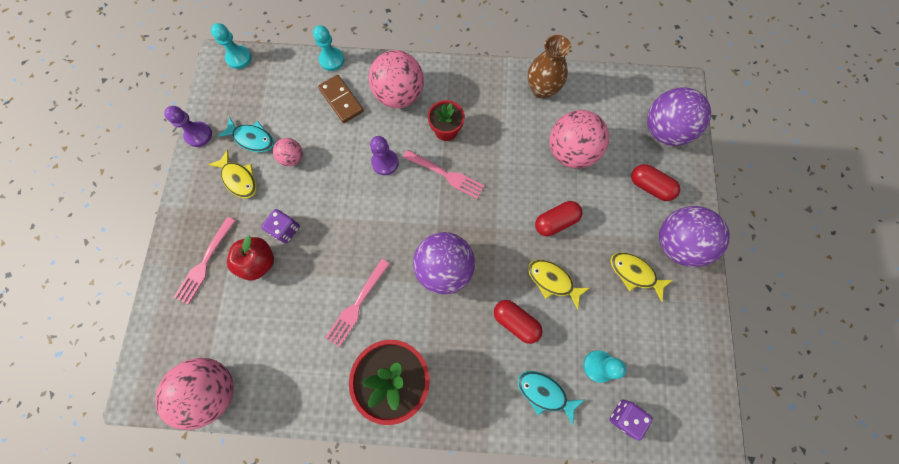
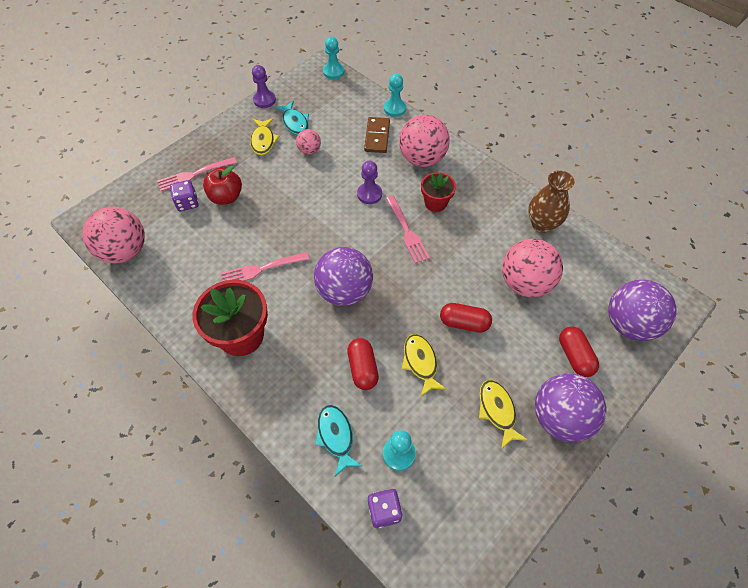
camera: 40 degrees right, 15 degrees down
(285, 229) = (262, 190): purple dice -> purple dice (187, 203)

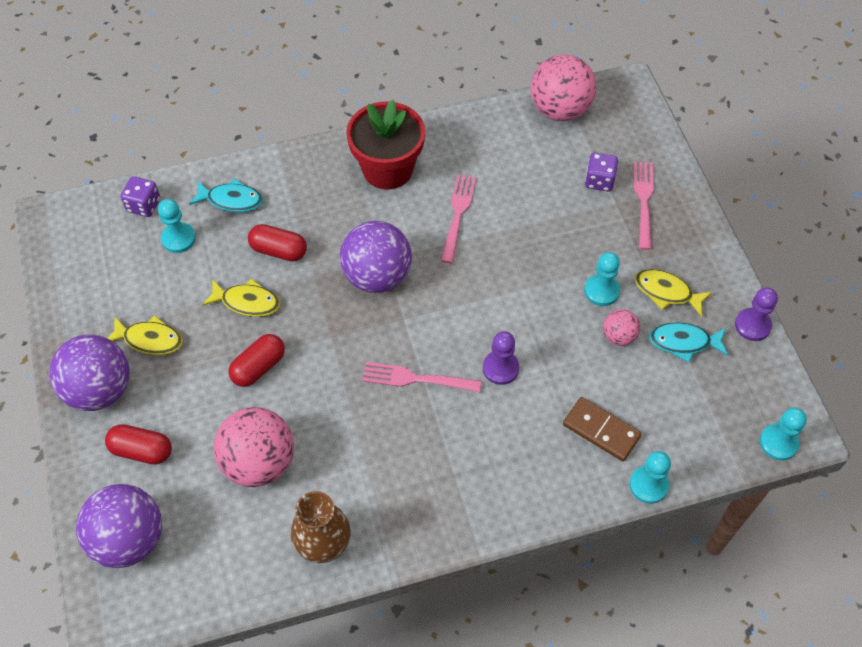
camera: 120 degrees right, 0 degrees up
(226, 197) = (586, 219): red apple -> none
(281, 169) = (601, 291): none -> turquoise pawn
(422, 159) = (525, 464): pink ball -> none
(435, 203) = (439, 436): red flower pot -> none

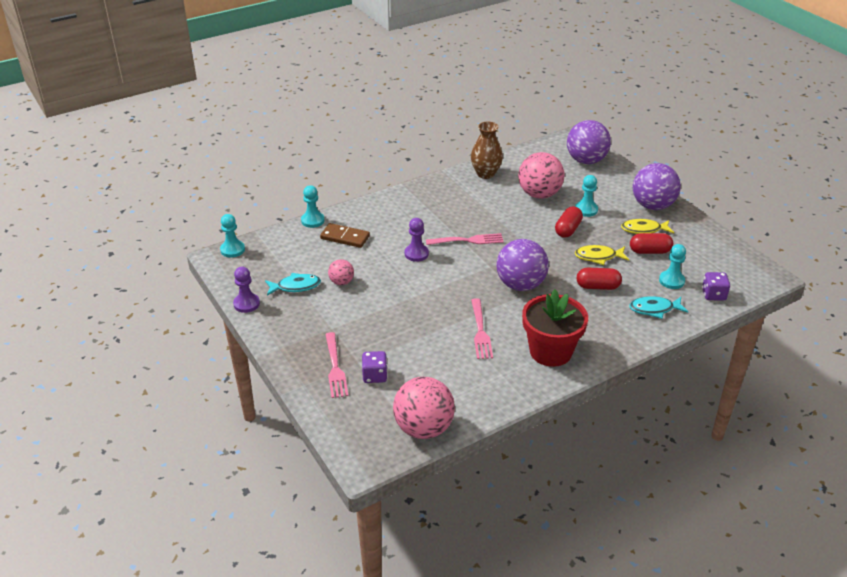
camera: 165 degrees right, 20 degrees down
(142, 450) = (607, 188): red capsule -> red capsule (649, 251)
(601, 291) = (358, 304): turquoise pawn -> turquoise pawn (586, 210)
(666, 292) = (310, 311): yellow fish -> none

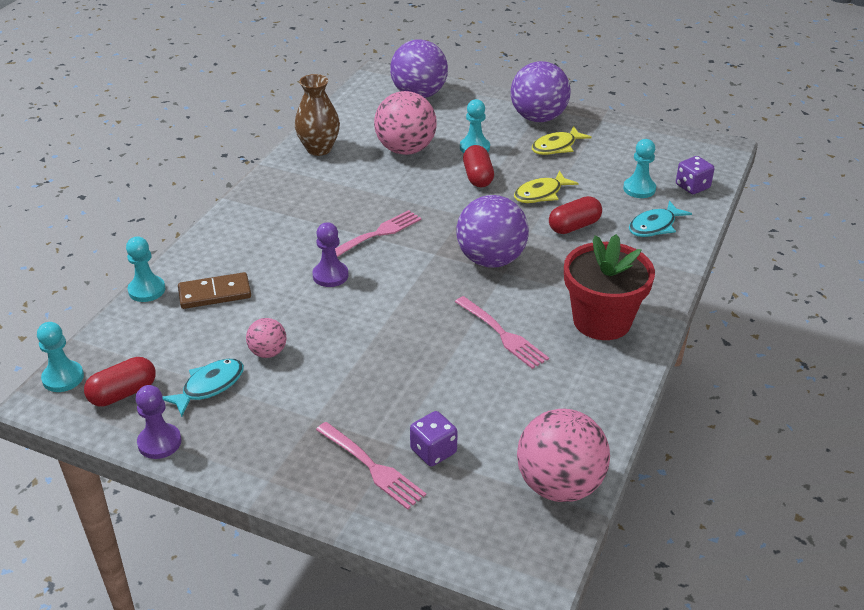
camera: 35 degrees left, 0 degrees up
(649, 251) = (586, 167): red capsule -> red capsule (123, 393)

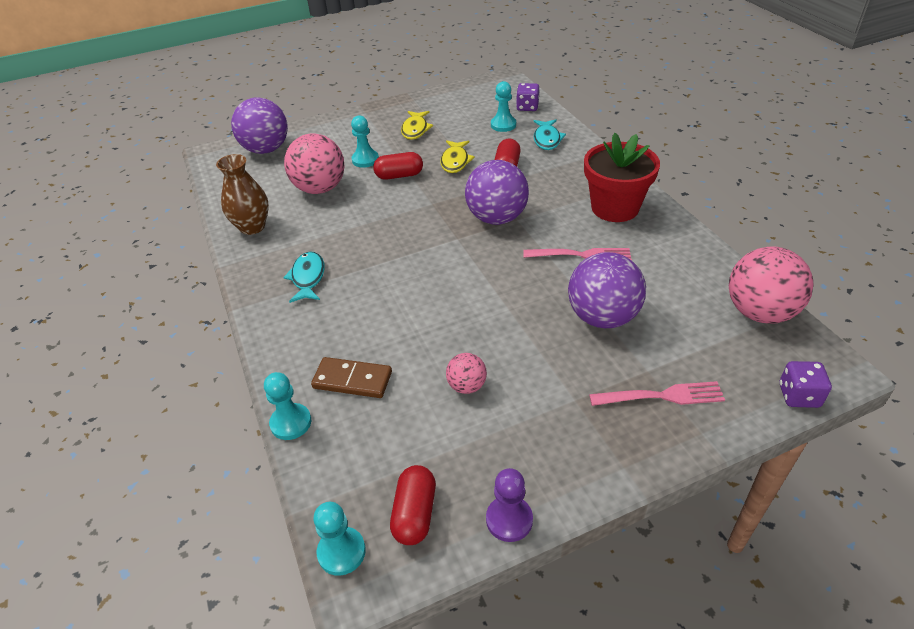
camera: 45 degrees left, 5 degrees up
(209, 386) = (470, 446): turquoise fish -> turquoise fish (308, 278)
(215, 293) = (352, 380): brown domino -> brown domino turned 75 degrees clockwise
(330, 275) = (415, 302): purple pawn -> none
(377, 234) = (398, 253): pink fork -> none
(433, 451) = (673, 354): purple dice -> purple dice (798, 395)
(478, 177) = (399, 175): red capsule -> red capsule turned 45 degrees counterclockwise
(538, 118) = (374, 119): purple ball -> purple ball (602, 317)

